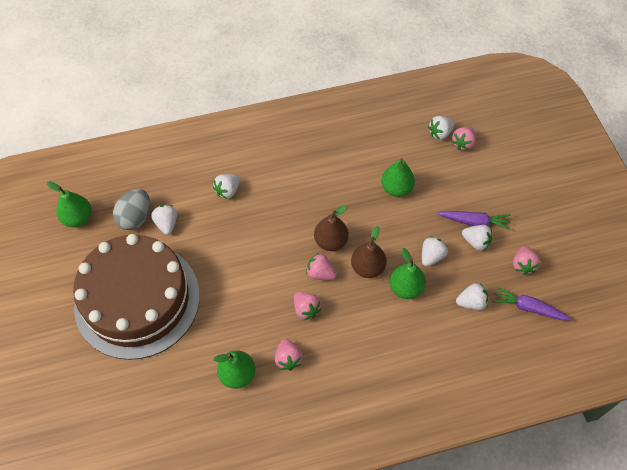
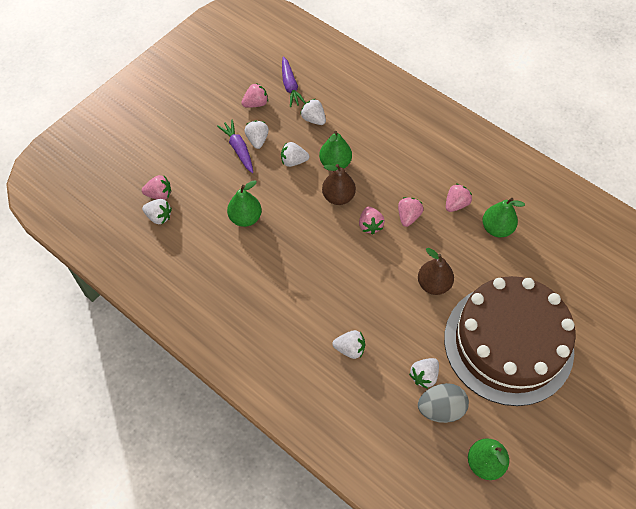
camera: 125 degrees left, 0 degrees up
(331, 241) = (335, 235): brown pear -> brown pear (433, 284)

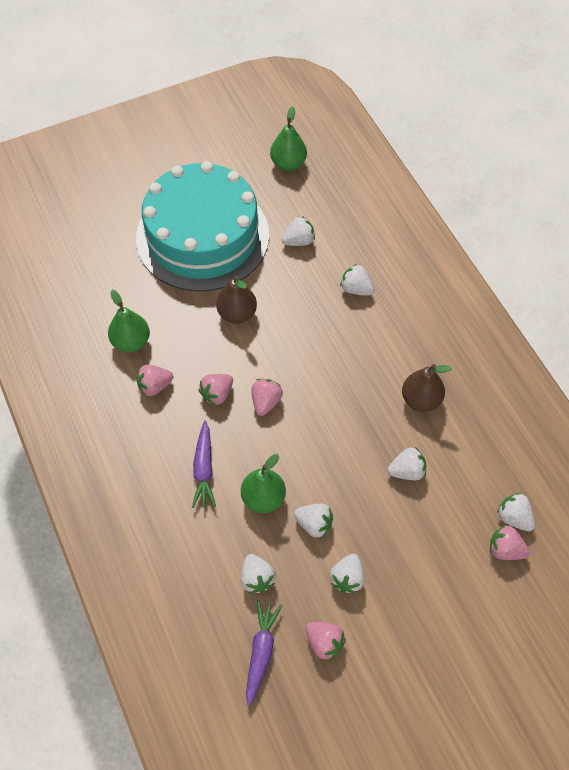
camera: 155 degrees left, 0 degrees up
(238, 149) = (378, 574): purple carrot -> purple carrot (204, 469)
(245, 218) = (407, 471): green pear -> white strawberry
(256, 103) = (324, 643): pink strawberry -> pink strawberry turned 135 degrees counterclockwise
(338, 197) = (283, 452): brown pear -> brown pear (421, 400)
(440, 409) = (300, 212): grey egg -> none
(508, 343) = (202, 236): brown cake -> turquoise cake

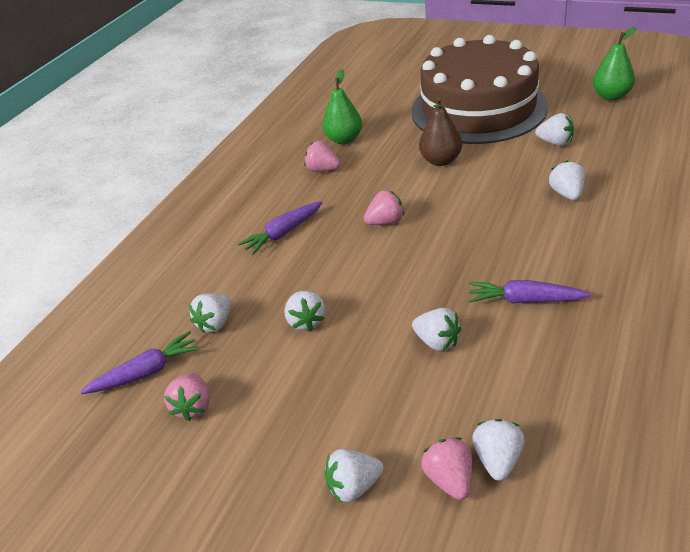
camera: 55 degrees right, 20 degrees down
(202, 236) = (478, 108): turquoise cake -> brown cake
(217, 394) = (357, 197): pink strawberry -> none
(263, 498) = (295, 278): green pear -> none
(347, 578) = (276, 378): white strawberry -> white strawberry (354, 486)
(421, 400) = (525, 300): brown pear -> purple carrot

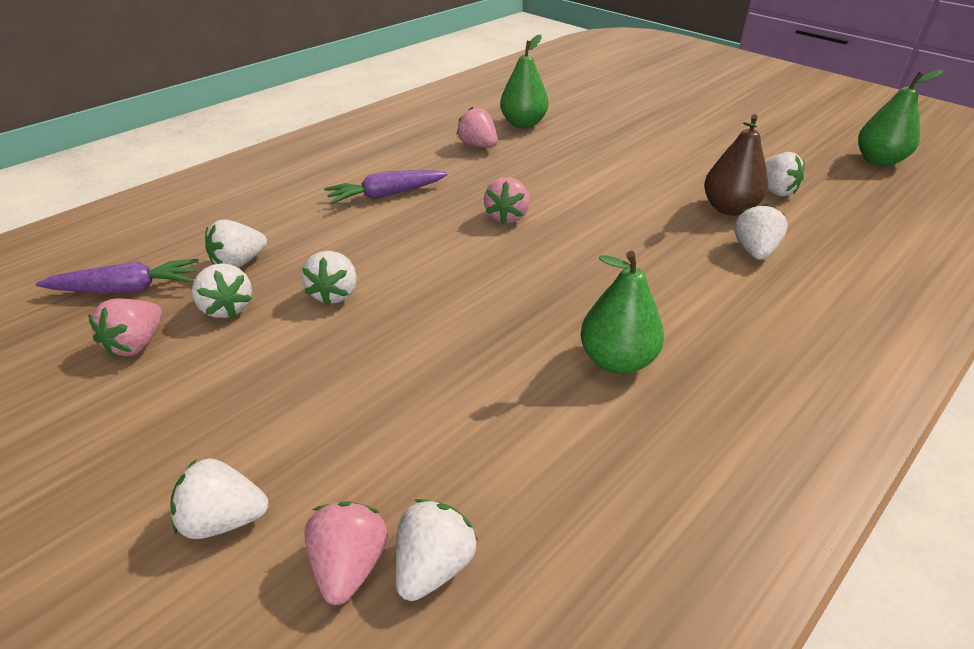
camera: 15 degrees right, 0 degrees up
(385, 222) = (507, 216): pink strawberry -> pink strawberry turned 105 degrees clockwise
(437, 342) = (468, 372): white strawberry -> white strawberry (227, 308)
(440, 160) = (617, 172): brown pear -> brown pear (729, 208)
(478, 108) = (699, 132): brown cake -> none
(525, 300) = (616, 360): purple carrot -> green pear

